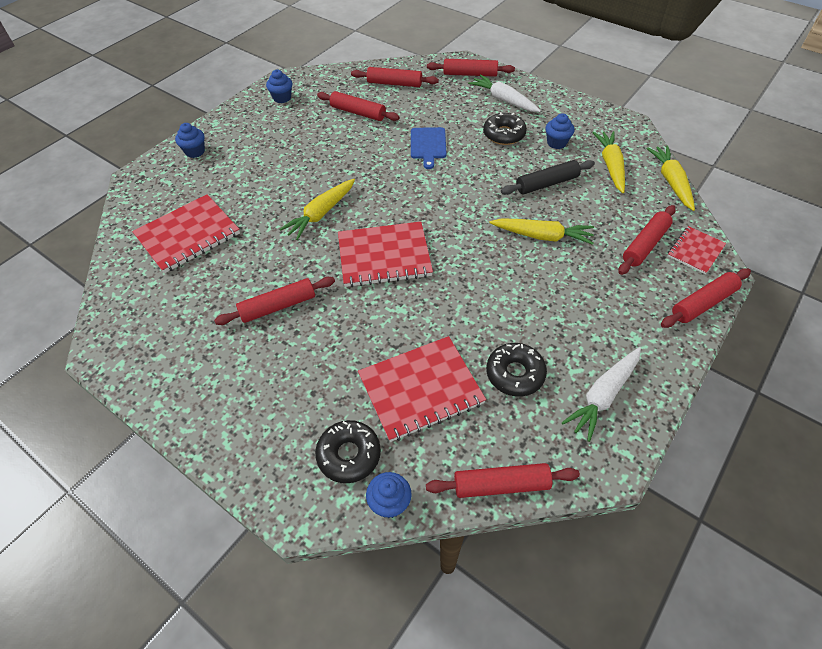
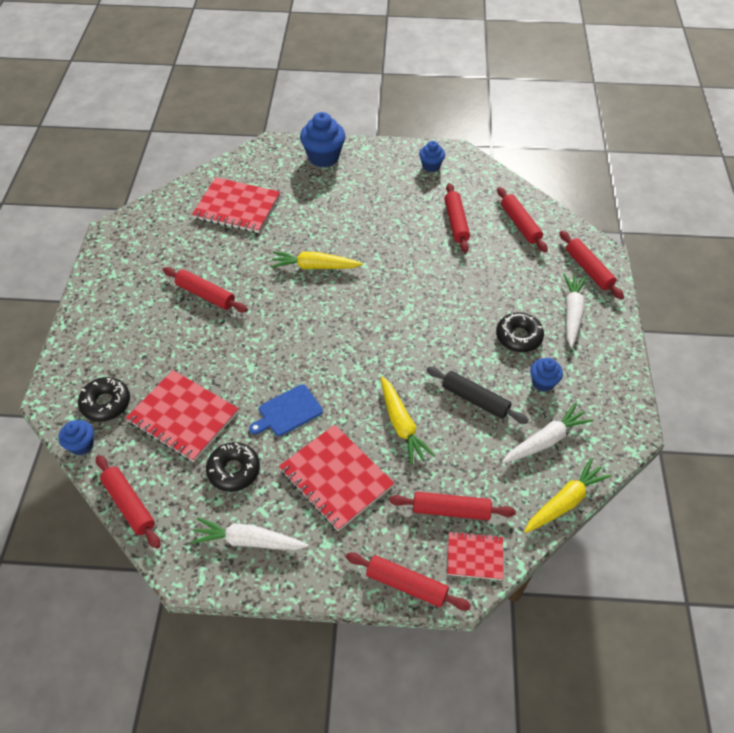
camera: 55 degrees right, 0 degrees up
(195, 151) = (323, 157): blue cupcake -> blue cupcake, size x1.74
(384, 256) = (298, 329): red notebook -> red notebook (336, 478)
(428, 145) = (454, 290): blue cutting board -> blue cutting board (288, 412)
(610, 166) = (545, 440): yellow carrot -> white carrot

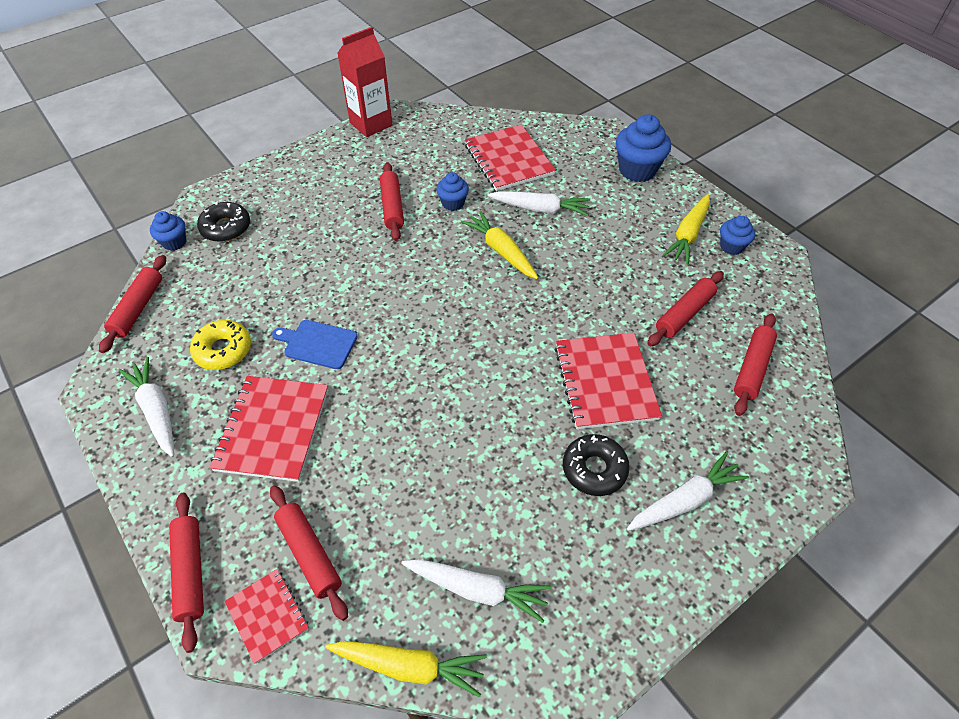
camera: 50 degrees right, 0 degrees up
(101, 253) = (371, 124): none -> red carton
(183, 417) = (252, 280): red notebook -> red notebook (605, 382)
(234, 470) = (223, 350): black donut -> yellow donut
(301, 224) = (540, 209): none -> white carrot
(401, 425) = (379, 440): yellow carrot -> yellow carrot (688, 234)
(475, 399) = (469, 483): black rolling pin -> none
(543, 382) = (555, 534): blue cupcake -> blue cupcake (453, 203)
(588, 269) = (769, 475): red rolling pin -> none

